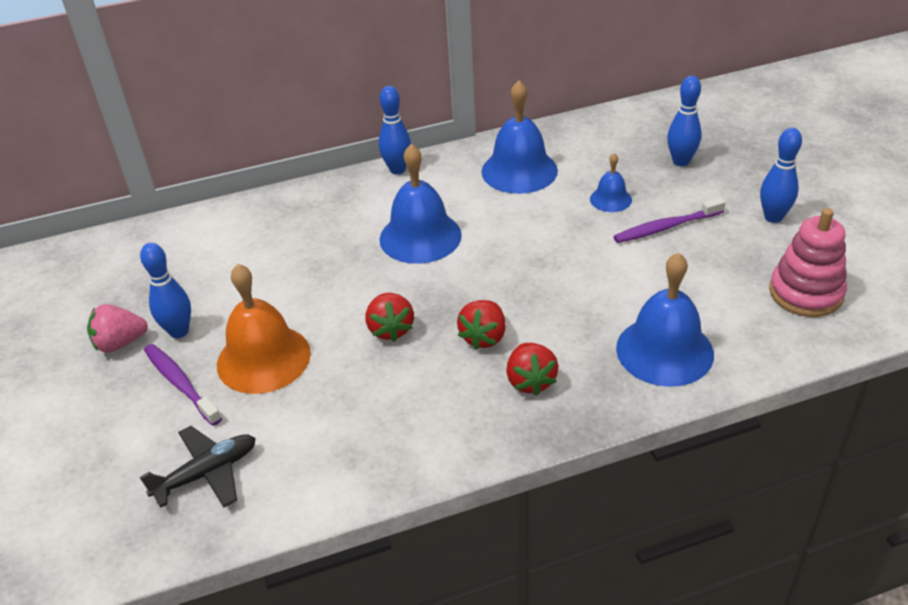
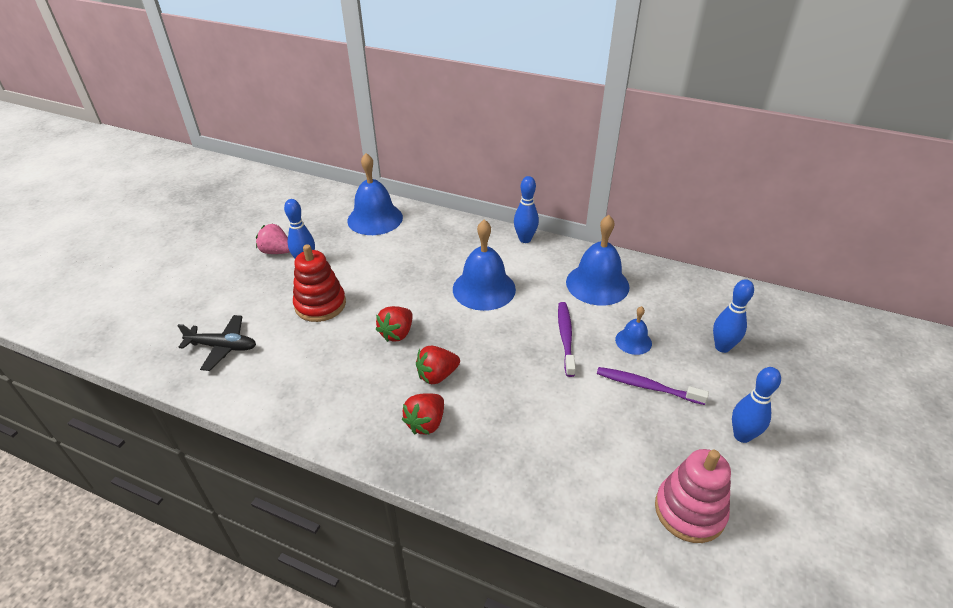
camera: 40 degrees right, 0 degrees up
(180, 383) = (272, 291): purple toothbrush -> purple toothbrush (565, 337)
(263, 358) = (320, 304): orange bell -> red stacking toy
(664, 351) = (530, 470): blue bell -> blue bell (375, 218)

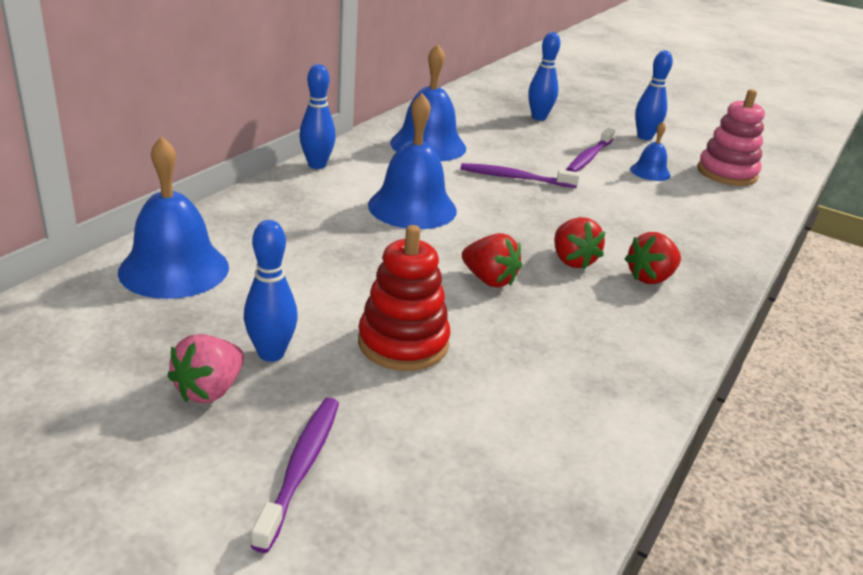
camera: 85 degrees left, 10 degrees down
(223, 347) = (493, 462): black plane -> none
(224, 287) = (301, 468): none -> purple toothbrush
(426, 423) = (650, 278): red strawberry -> red strawberry turned 105 degrees clockwise
(633, 341) = (526, 149): blue bell -> blue bell (650, 172)

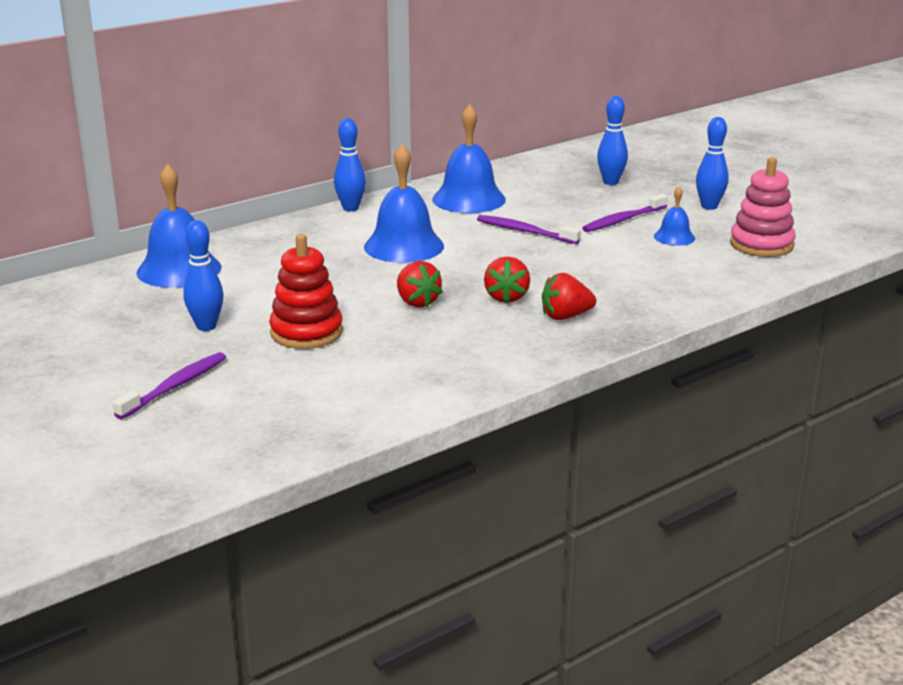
camera: 25 degrees right, 5 degrees down
(209, 390) = (149, 340): pink strawberry -> none

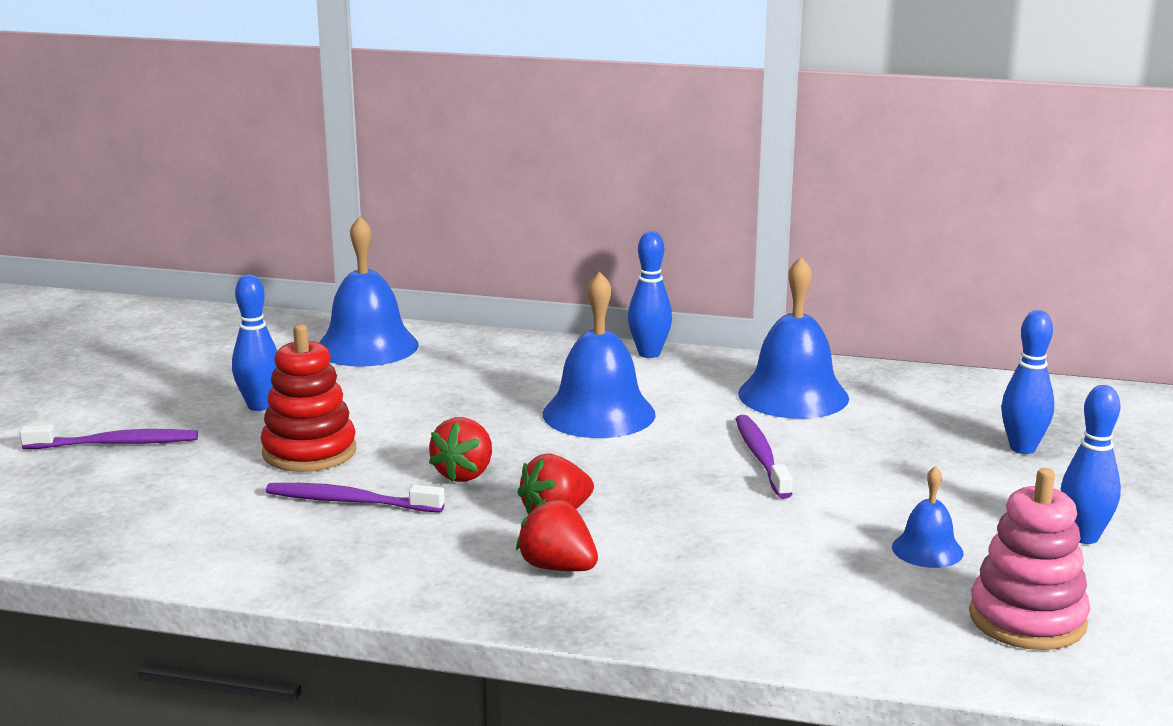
camera: 50 degrees right, 5 degrees down
(623, 220) = (914, 499): purple toothbrush -> purple toothbrush (350, 501)

